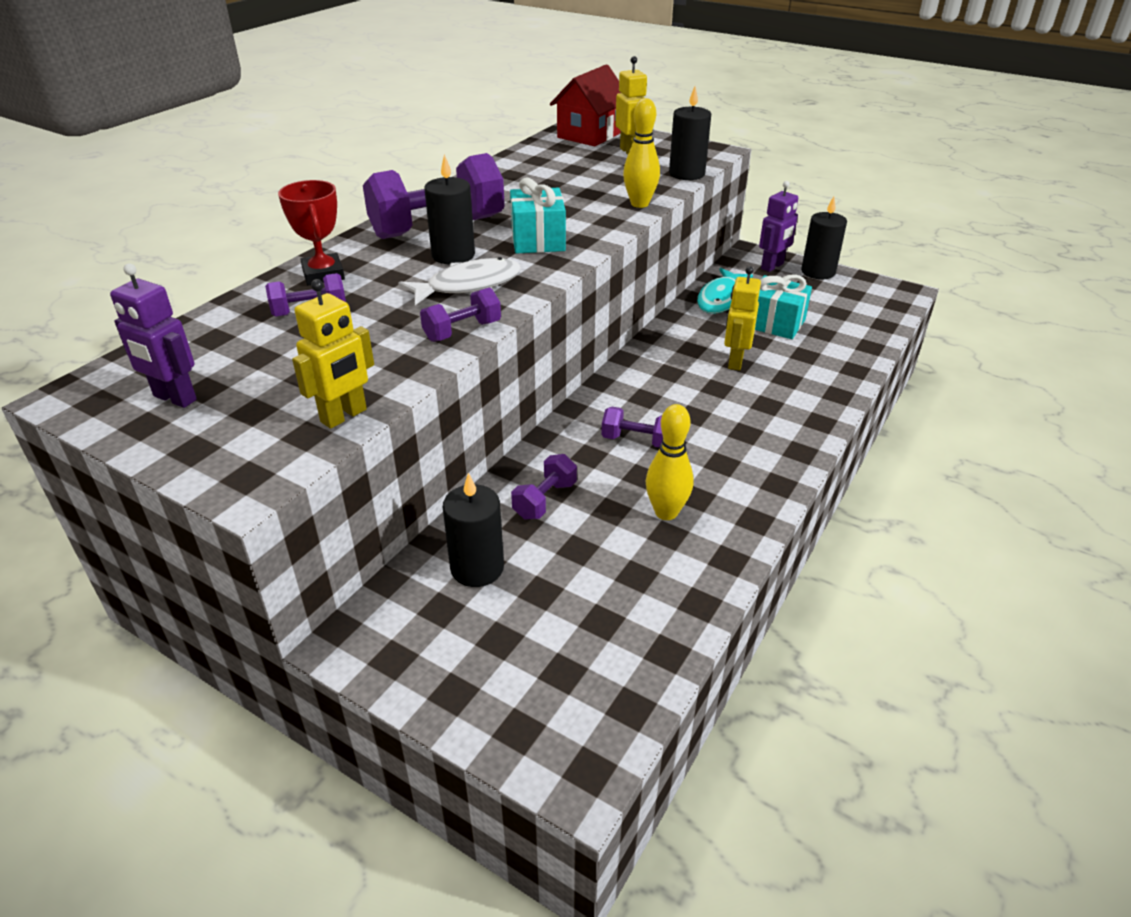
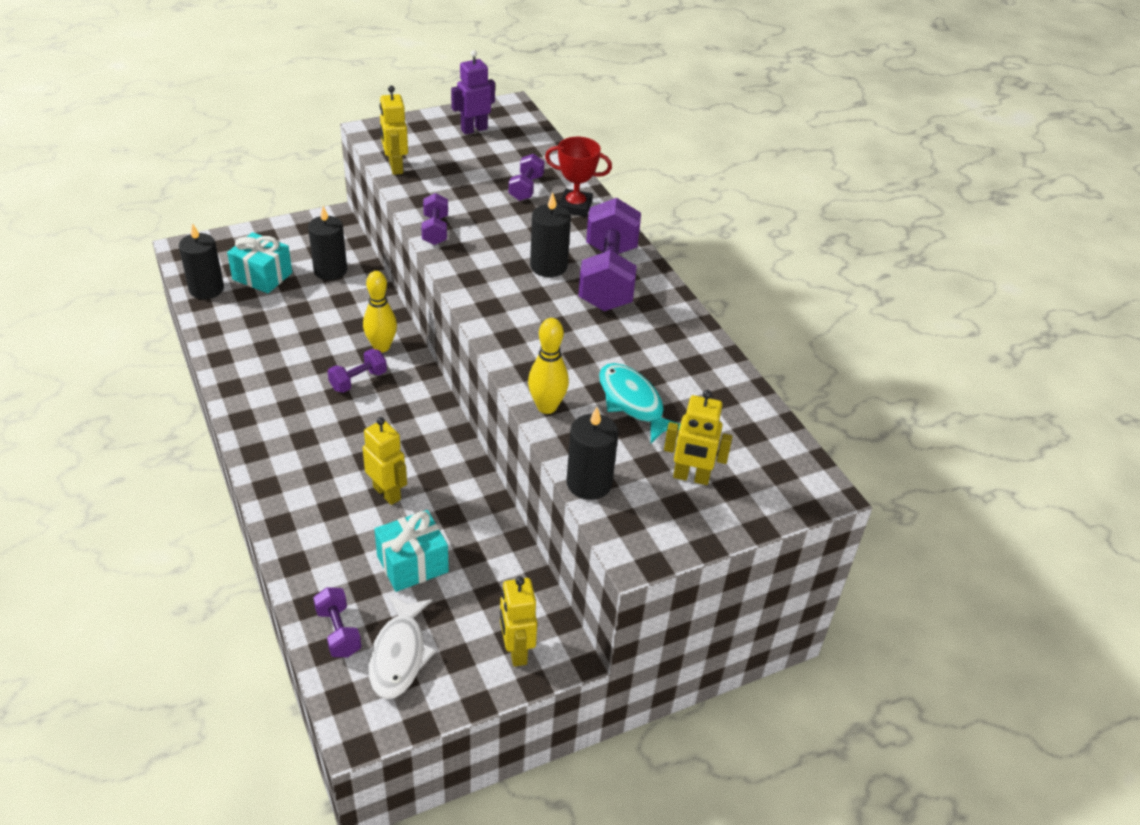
camera: 120 degrees right, 5 degrees up
(468, 285) = (493, 255): white fish -> white fish (399, 655)
(538, 240) = (532, 315): turquoise gift -> turquoise gift (262, 276)
(545, 500) = (351, 315): purple dumbbell -> purple dumbbell (338, 632)
(590, 135) = (773, 475): red house -> none
(666, 512) = (282, 355): yellow bowling pin -> yellow bowling pin (381, 347)
(721, 299) = (491, 556): turquoise fish -> turquoise fish (633, 402)
(772, 266) = (516, 651): purple robot -> yellow robot
(818, 272) = (468, 684): black candle -> black candle (206, 289)

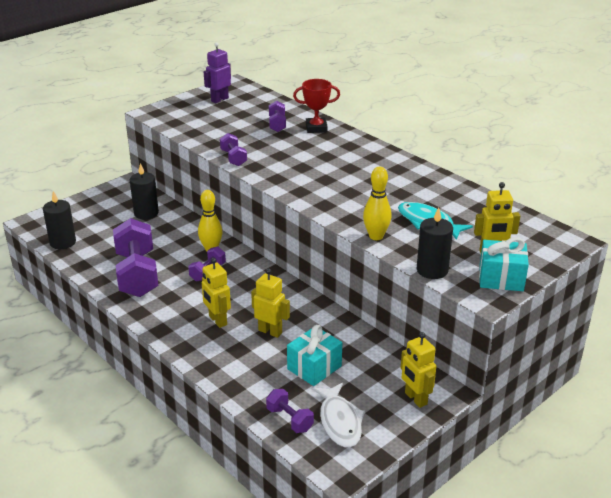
camera: 15 degrees left, 10 degrees down
(262, 276) = (99, 226): turquoise gift -> turquoise gift (501, 278)
(395, 167) = (181, 129): yellow robot -> yellow robot (217, 320)
(548, 266) = (322, 162): black candle -> none
(608, 278) = (365, 161): purple dumbbell -> purple dumbbell (137, 274)

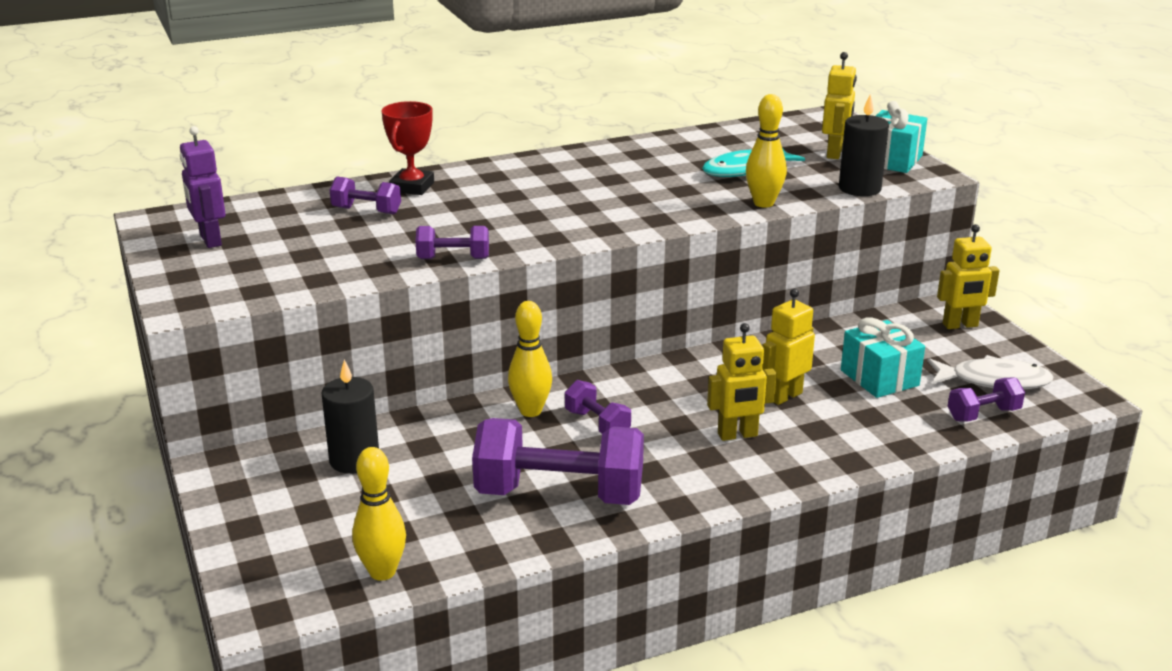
camera: 70 degrees left, 5 degrees down
(63, 242) = (382, 572): black candle -> yellow bowling pin

